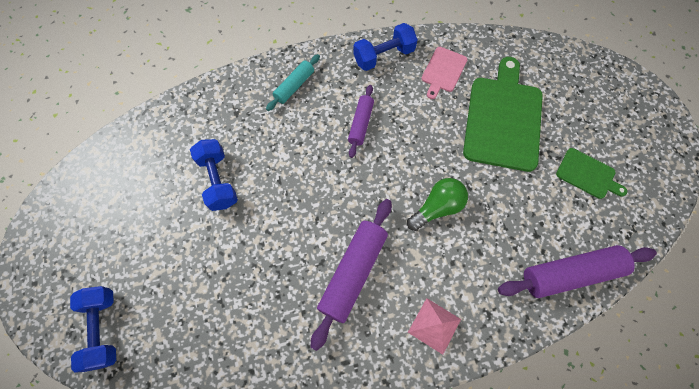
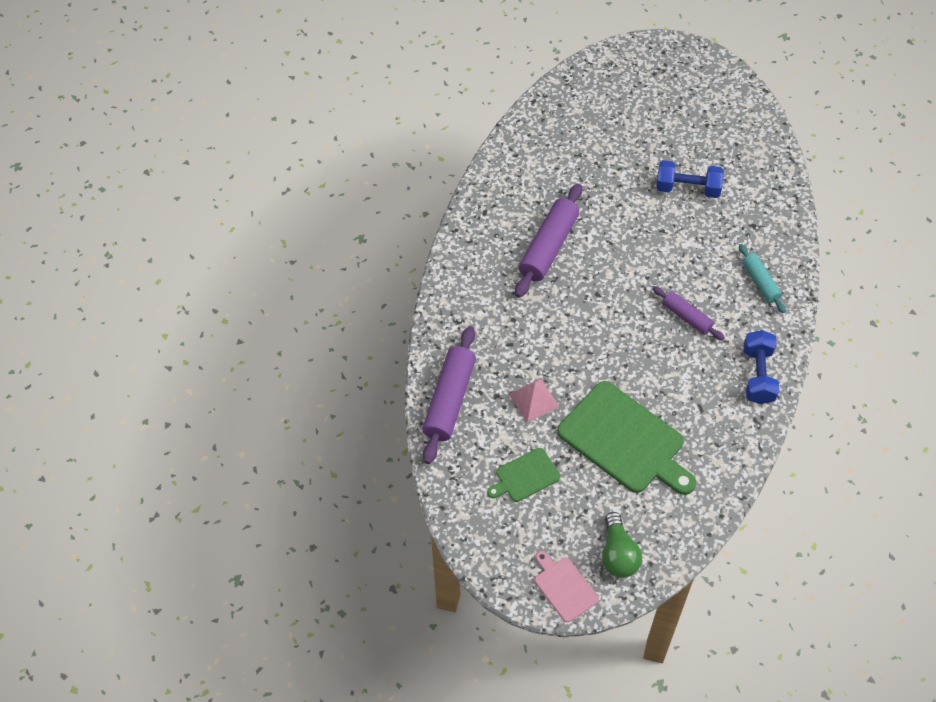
camera: 120 degrees right, 10 degrees down
(103, 329) = (602, 82): blue dumbbell -> none
(353, 273) = (548, 247): purple rolling pin -> purple rolling pin turned 60 degrees clockwise
(434, 325) = (473, 280): pink pyramid -> pink pyramid (533, 400)
(437, 208) = (567, 334): green light bulb -> green light bulb (618, 554)
(443, 71) = (710, 419): pink cutting board -> pink cutting board (564, 587)

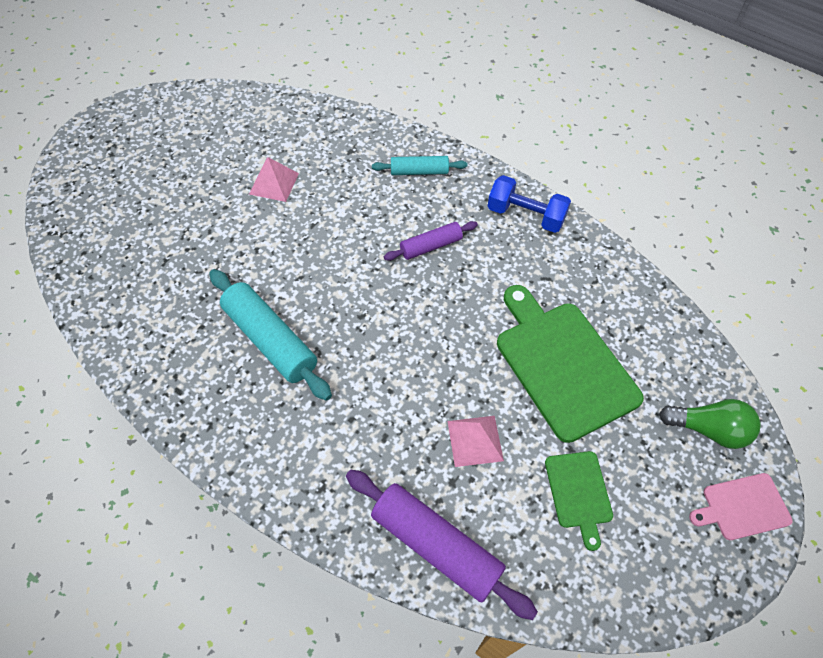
camera: 70 degrees left, 0 degrees up
(548, 247) = (270, 340): purple rolling pin -> turquoise rolling pin
(625, 440) = (563, 364): green cutting board -> green cutting board turned 90 degrees counterclockwise
(687, 188) = (274, 183): blue dumbbell -> pink pyramid

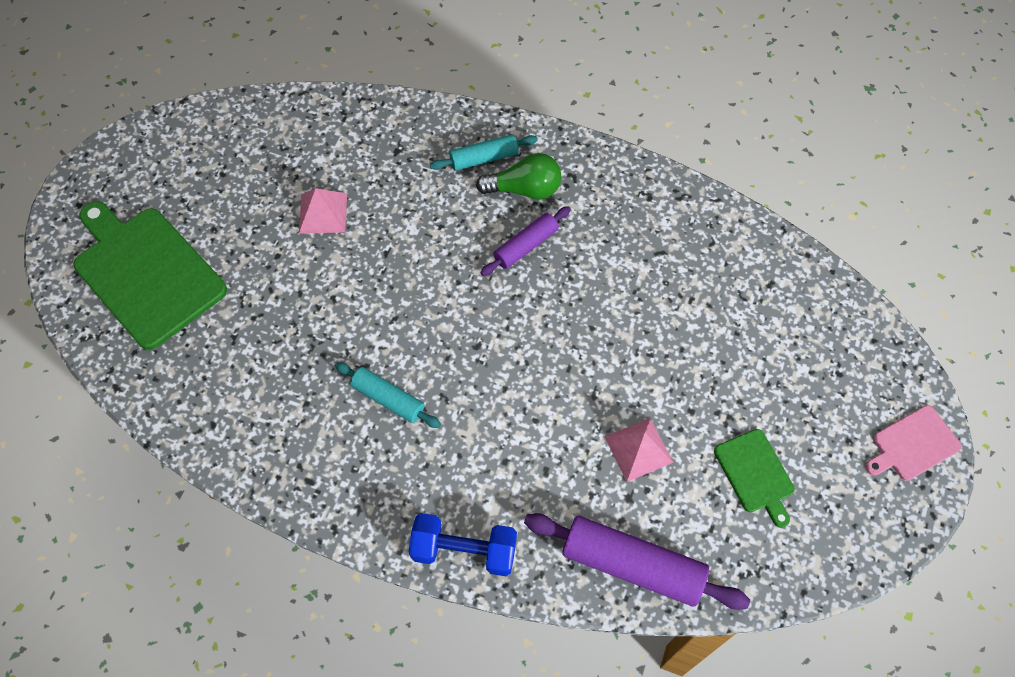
camera: 15 degrees left, 5 degrees up
(270, 340) = (388, 399): turquoise rolling pin -> turquoise rolling pin, size x0.58
(525, 215) = (617, 184): blue dumbbell -> blue dumbbell (464, 550)
(563, 364) = (704, 344): green cutting board -> green cutting board (146, 273)
(708, 429) = (864, 375): green light bulb -> green light bulb (525, 189)

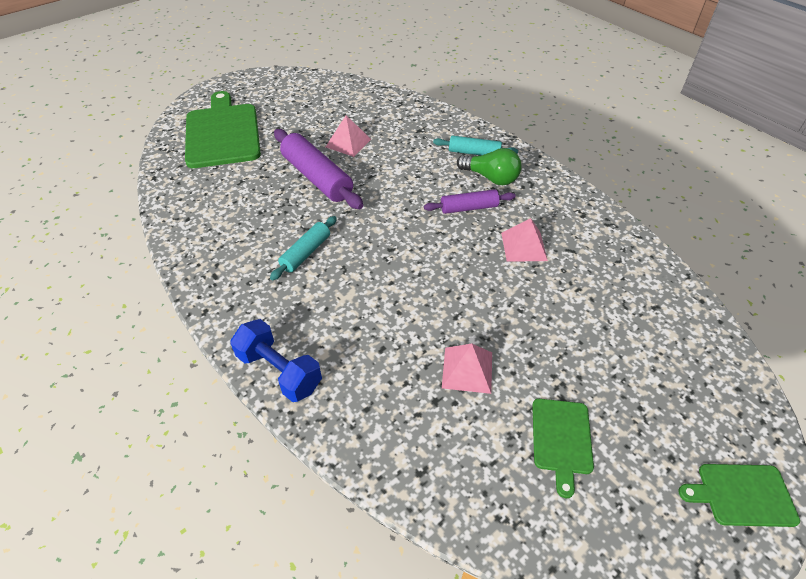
camera: 30 degrees right, 15 degrees down
(388, 399) = (306, 253): turquoise rolling pin -> turquoise rolling pin turned 60 degrees clockwise
(611, 271) = (524, 246): none -> pink pyramid
(632, 565) = (403, 454): purple rolling pin -> purple rolling pin (317, 178)
(913, 445) = (742, 495): pink cutting board -> green cutting board

